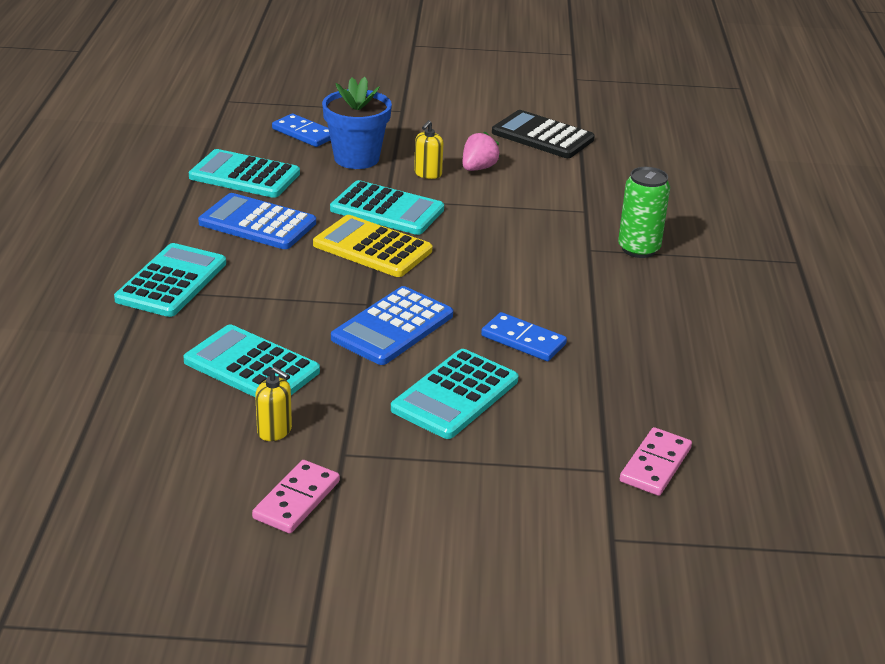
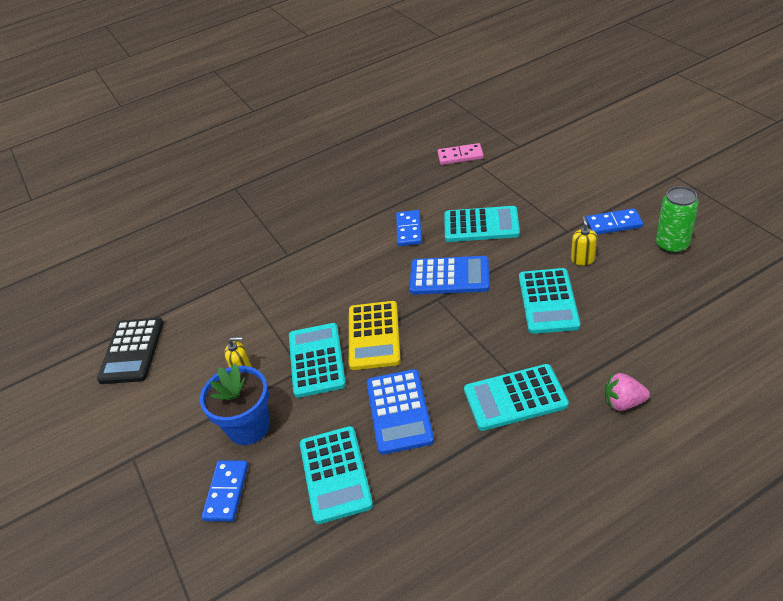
camera: 115 degrees left, 10 degrees up
(296, 500) = (613, 224): pink domino -> blue domino
(478, 168) = (213, 353): pink strawberry -> pink strawberry (623, 402)
(638, 249) = (270, 238): green can -> green can (672, 245)

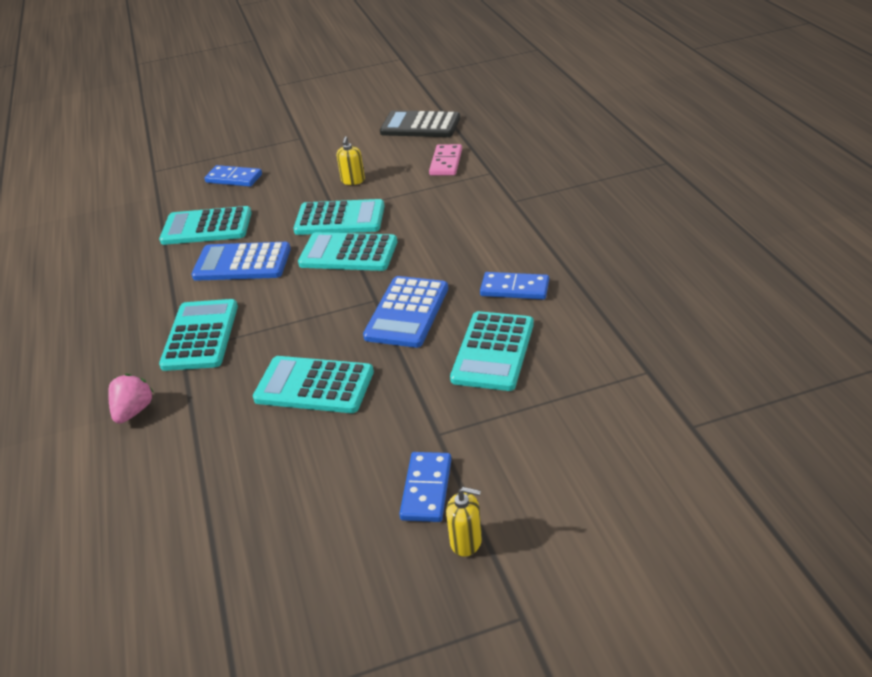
camera: 100 degrees right, 5 degrees down
(249, 427) = (289, 185): blue flower pot -> none
(374, 335) = (348, 253): yellow calculator -> turquoise calculator
(460, 156) = (680, 354): pink domino -> pink domino (446, 162)
(582, 259) = (369, 435): yellow soap dispenser -> yellow soap dispenser (466, 541)
(672, 245) = (343, 543): green can -> none

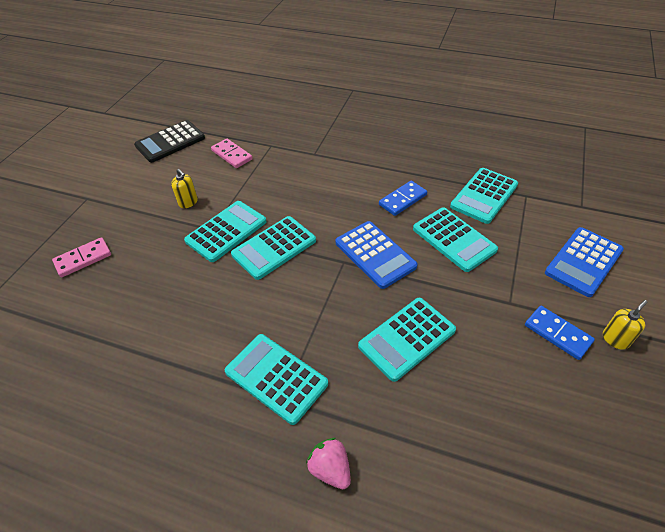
camera: 55 degrees left, 10 degrees up
(206, 227) = (129, 307): turquoise calculator -> turquoise calculator (484, 196)
(234, 178) = (83, 259): blue domino -> pink domino
(242, 263) = (210, 308): blue calculator -> blue calculator (583, 262)

